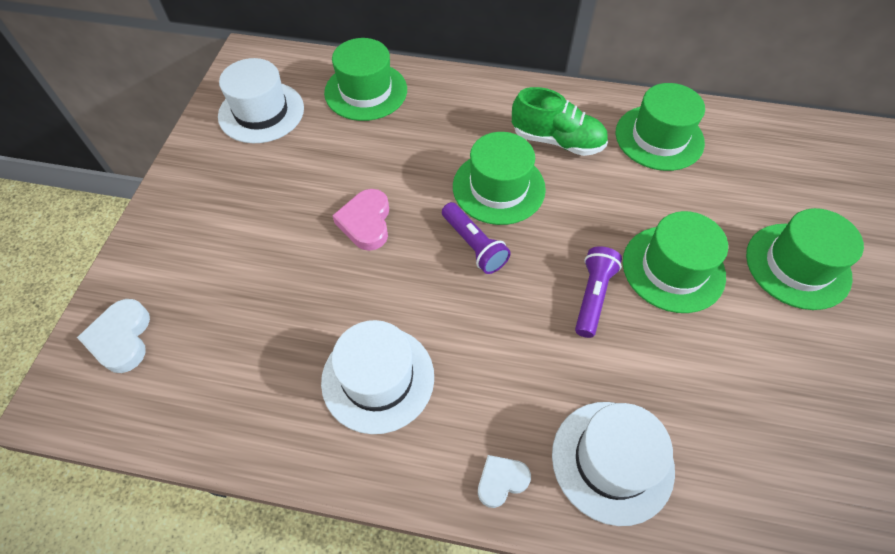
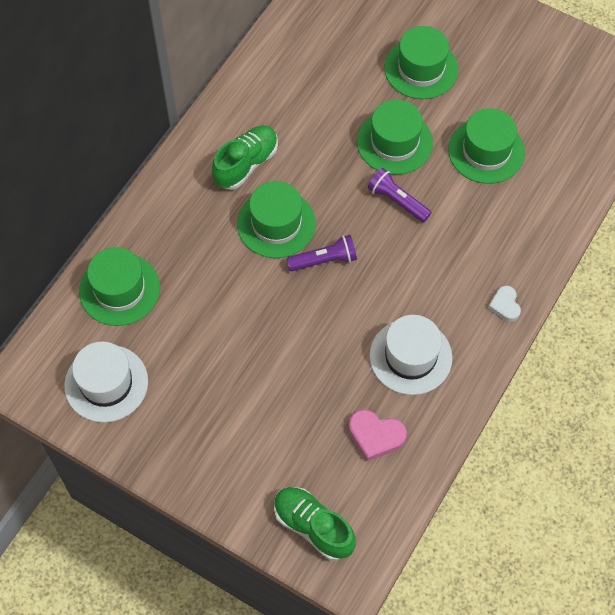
camera: 70 degrees left, 5 degrees up
(121, 338) = (313, 527): white heart -> green shoe
(366, 222) = (272, 329): pink heart -> pink heart (375, 436)
(612, 461) = (513, 239): white hat -> none
(659, 137) = (274, 93): green hat -> green hat (486, 151)

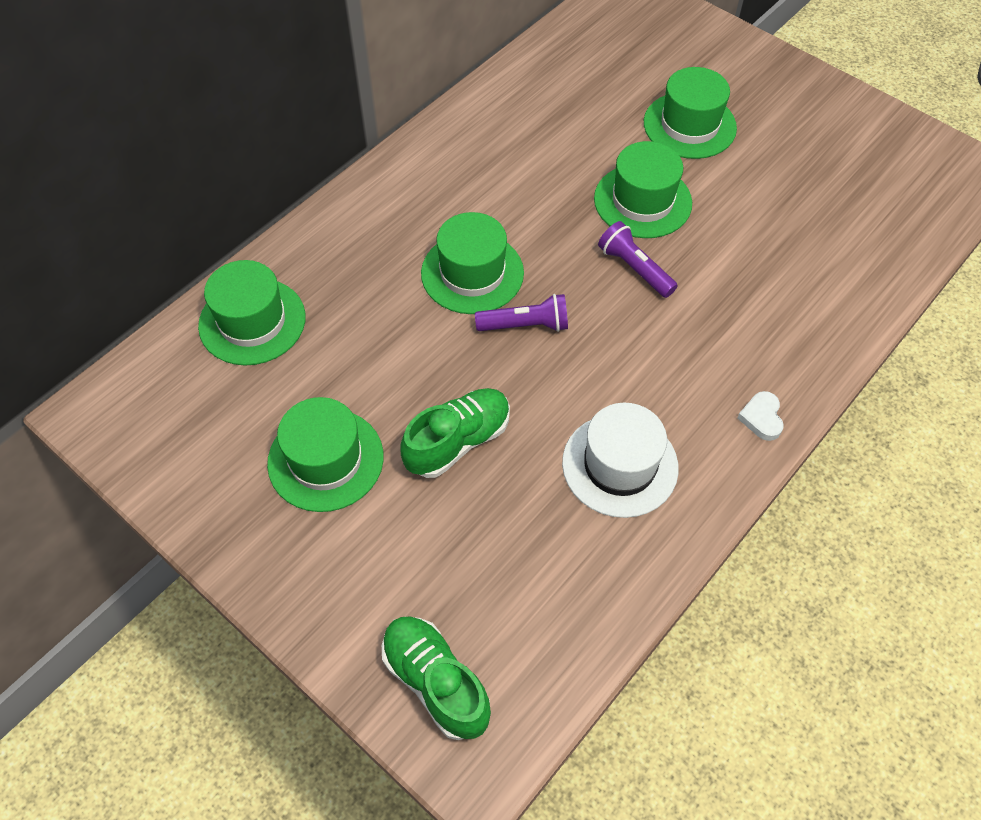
camera: 10 degrees right, 5 degrees down
(106, 383) = (201, 434): white hat -> none
(246, 164) = (449, 200): green shoe -> green shoe (458, 441)
(375, 436) = (551, 565): pink heart -> none
(486, 151) = (760, 227): green hat -> green hat (325, 459)

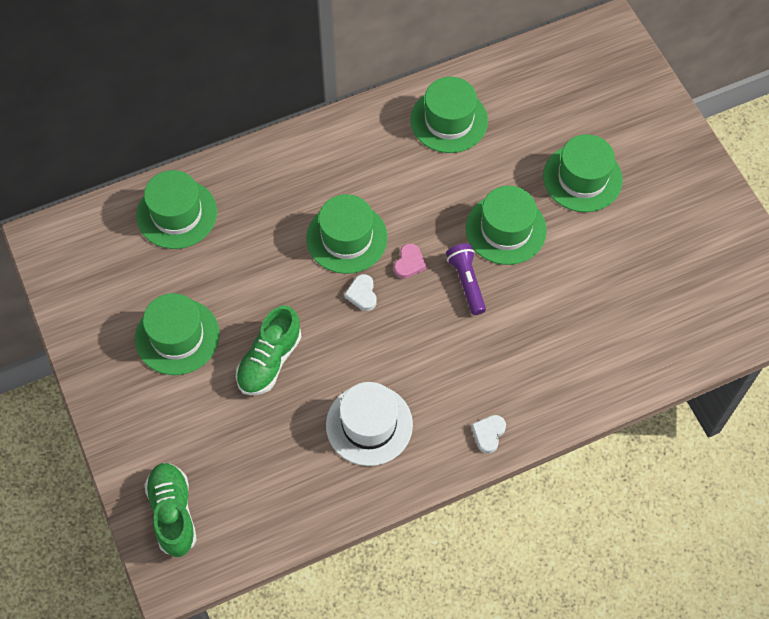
camera: 25 degrees right, 5 degrees up
(458, 441) = (269, 361): green shoe -> green shoe turned 135 degrees clockwise
(515, 119) = (449, 120): none -> green hat
(525, 325) = (362, 294): purple flashlight -> white heart
(559, 273) = (409, 263): none -> pink heart

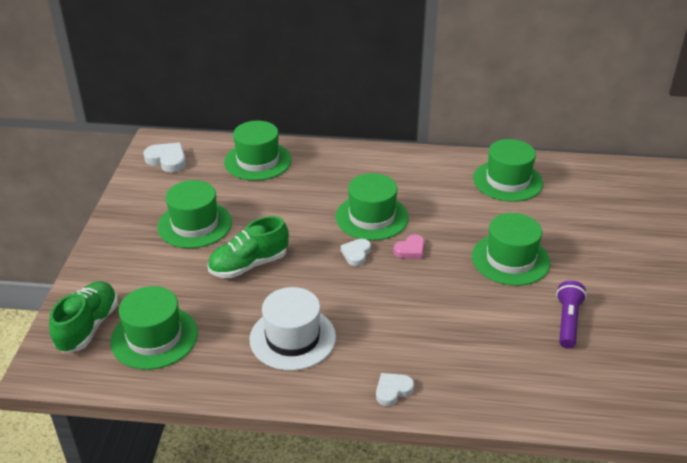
camera: 30 degrees right, 25 degrees down
(76, 261) = (167, 160): none -> white heart
(466, 282) = (451, 280): purple flashlight -> purple flashlight (567, 321)
(582, 178) = (603, 252): green hat -> green hat (154, 337)

